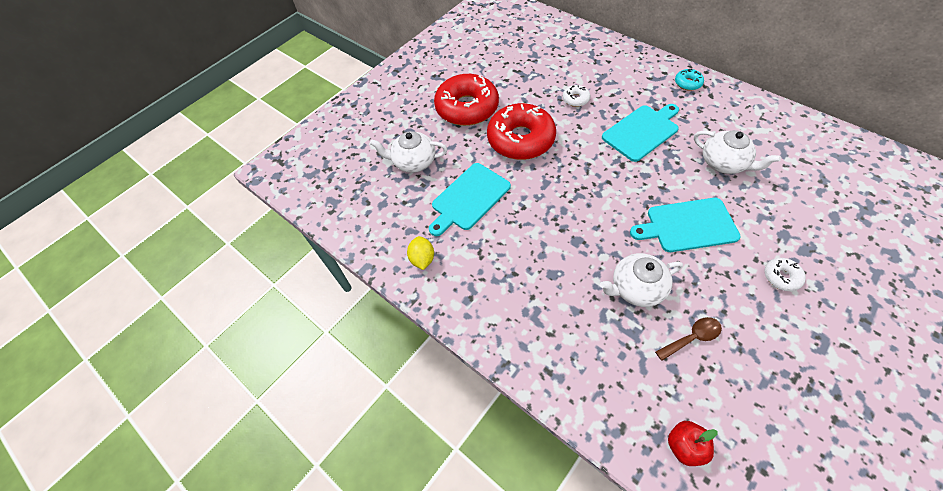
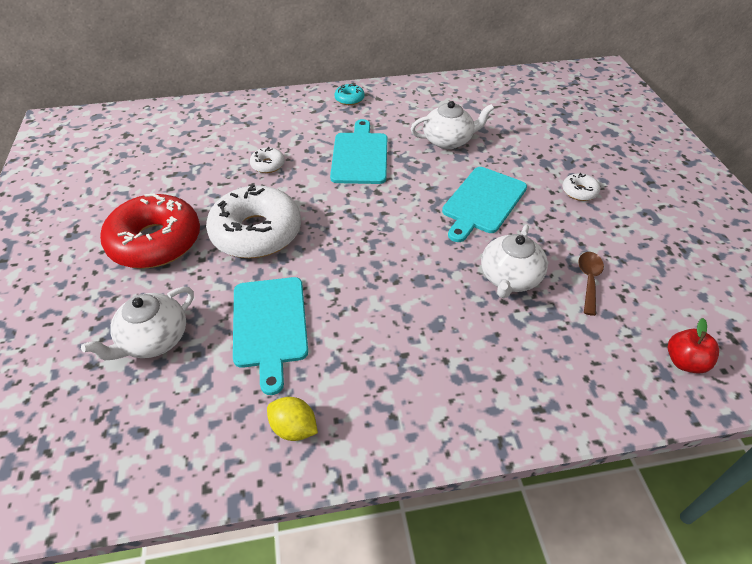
camera: 55 degrees left, 10 degrees down
(520, 139) = (256, 232): red donut -> white donut

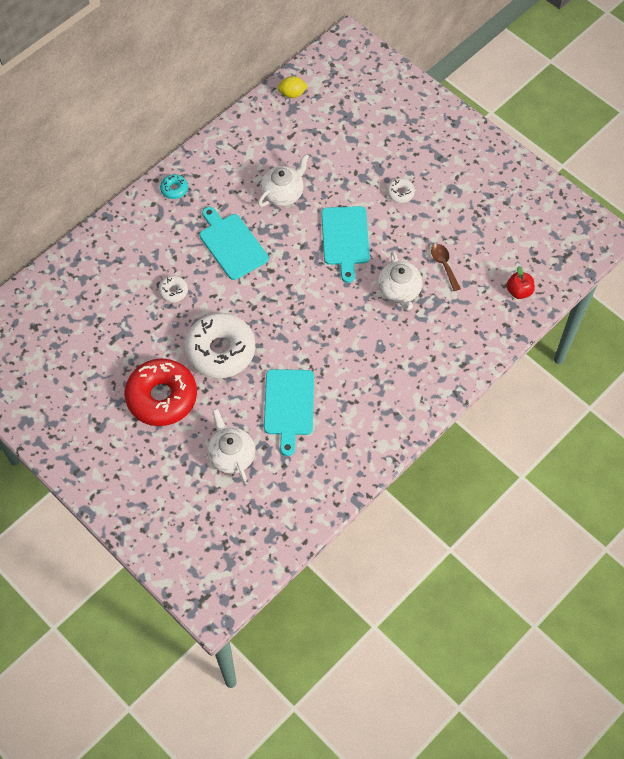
camera: 35 degrees left, 15 degrees up
(153, 339) = (231, 455): white teapot -> white teapot turned 150 degrees clockwise
(269, 325) = (289, 406): turquoise cutting board -> turquoise cutting board turned 45 degrees clockwise
(294, 428) = (352, 450): yellow lemon -> yellow lemon (292, 94)

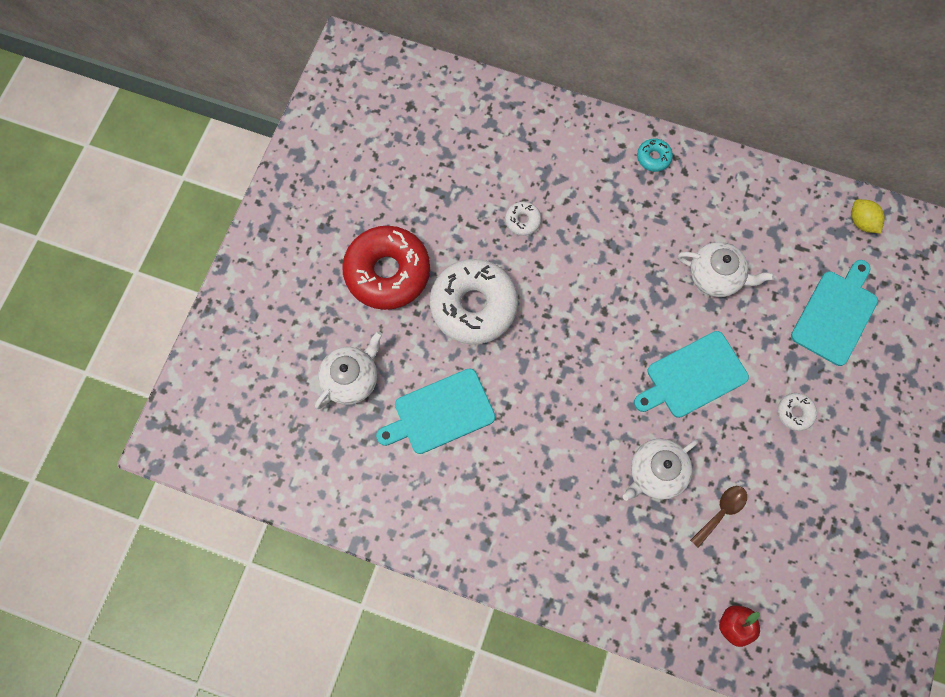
camera: 65 degrees right, 10 degrees up
(232, 244) = (615, 253): turquoise cutting board -> turquoise cutting board (836, 314)

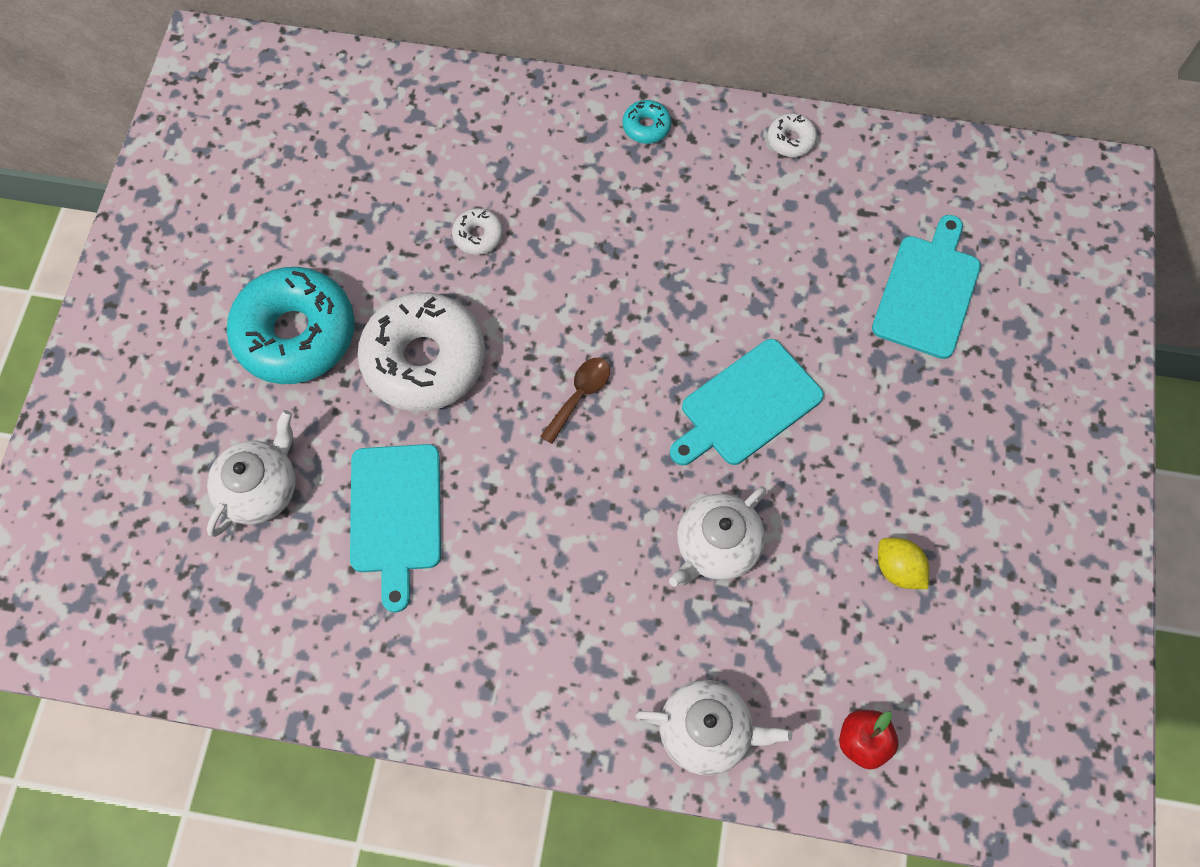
camera: 10 degrees left, 5 degrees down
(387, 272) = (296, 334): red donut -> turquoise donut
(440, 413) = (395, 515): turquoise cutting board -> turquoise cutting board turned 60 degrees counterclockwise
(716, 276) = (756, 267): white teapot -> white teapot (706, 731)
(721, 512) = (817, 585): brown spoon -> brown spoon (580, 395)
(795, 413) = (895, 431): white donut -> white donut (791, 140)
(861, 222) = (940, 167): yellow lemon -> yellow lemon (898, 569)

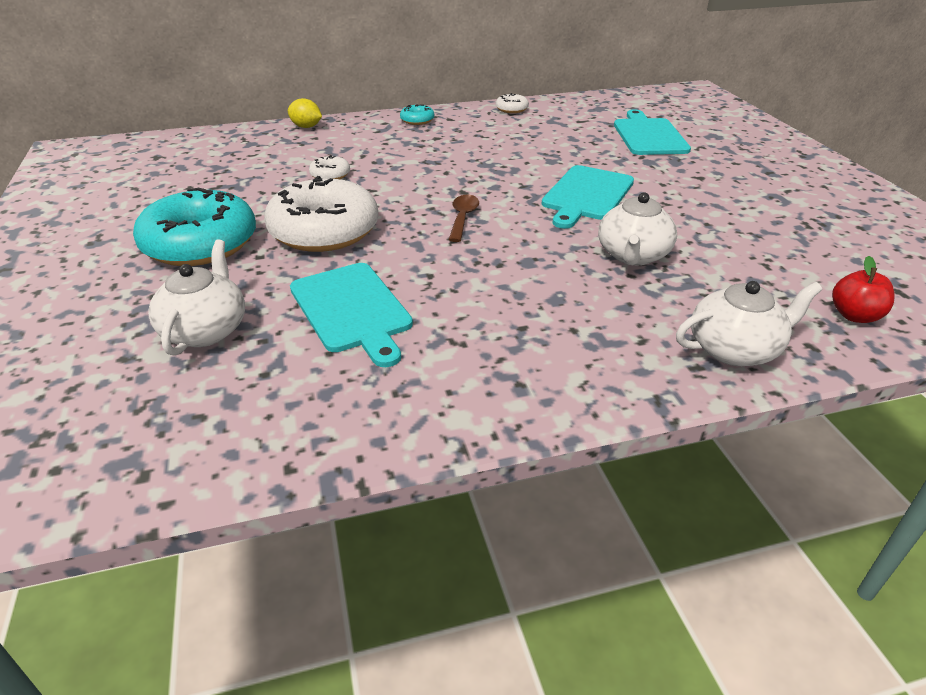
camera: 25 degrees left, 30 degrees down
(898, 569) = (767, 232): yellow lemon -> yellow lemon (306, 127)

